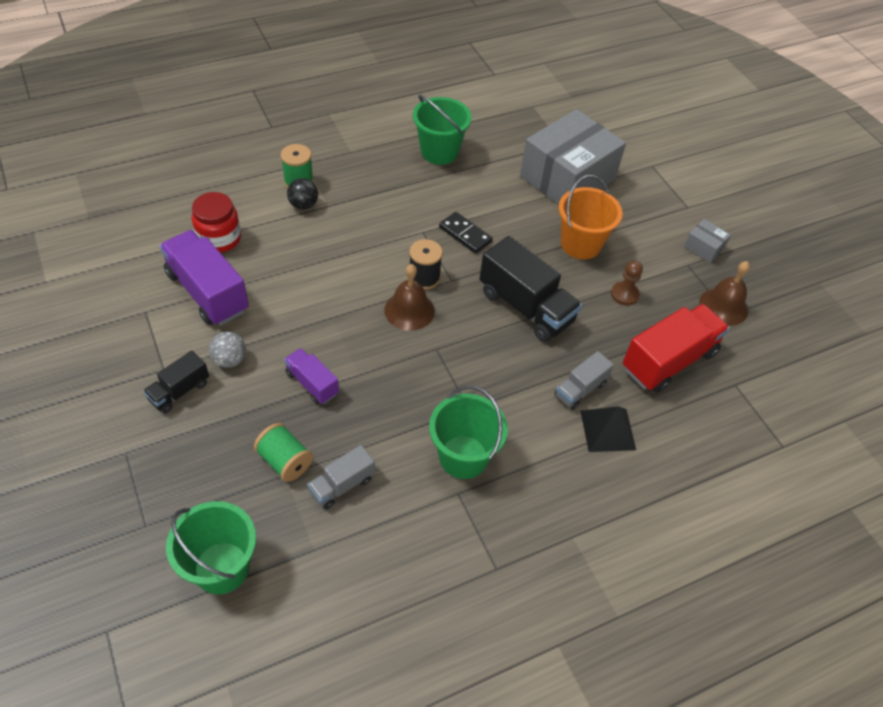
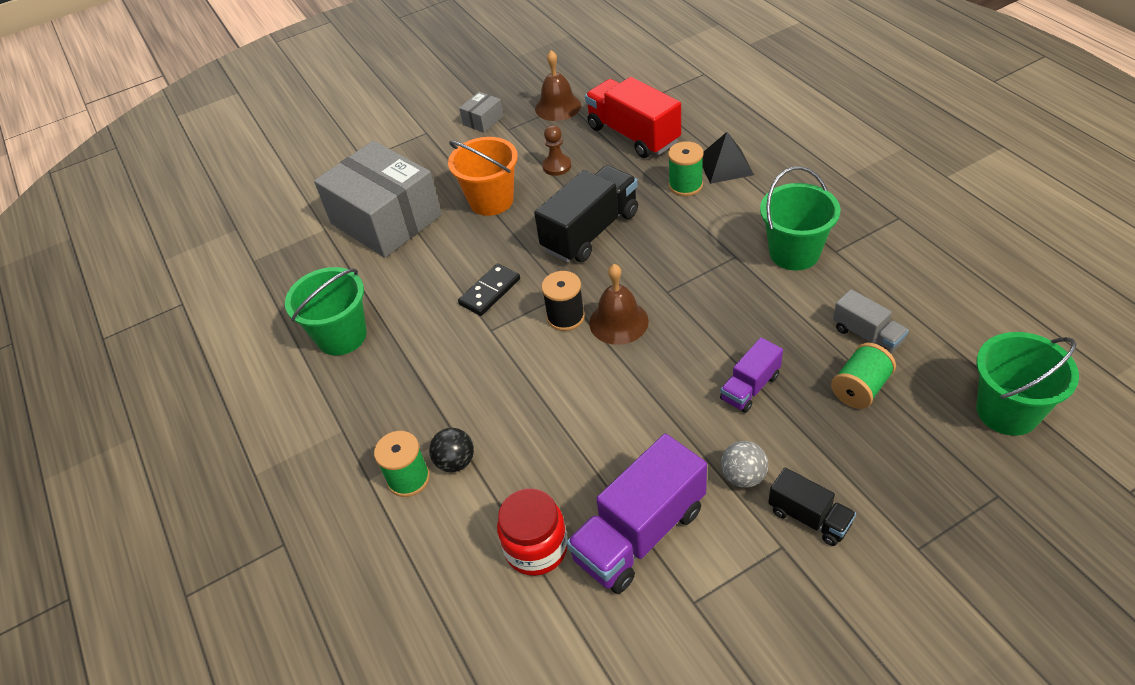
camera: 85 degrees left, 5 degrees down
(580, 389) = (685, 185): grey truck -> green spool

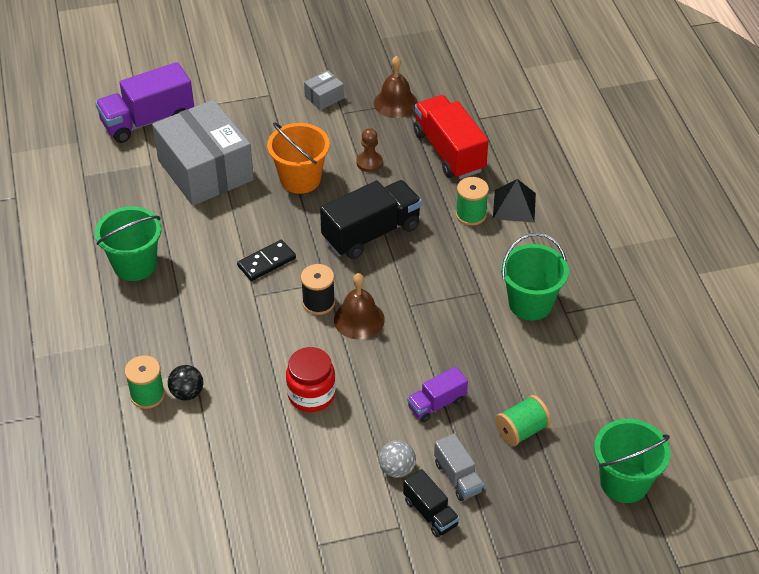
camera: 10 degrees right, 0 degrees up
(536, 548) = (222, 474): red jar -> red jar (311, 394)
(639, 533) = (301, 486): purple truck -> purple truck (148, 120)
(867, 335) = (550, 391): grey truck -> grey truck (458, 477)

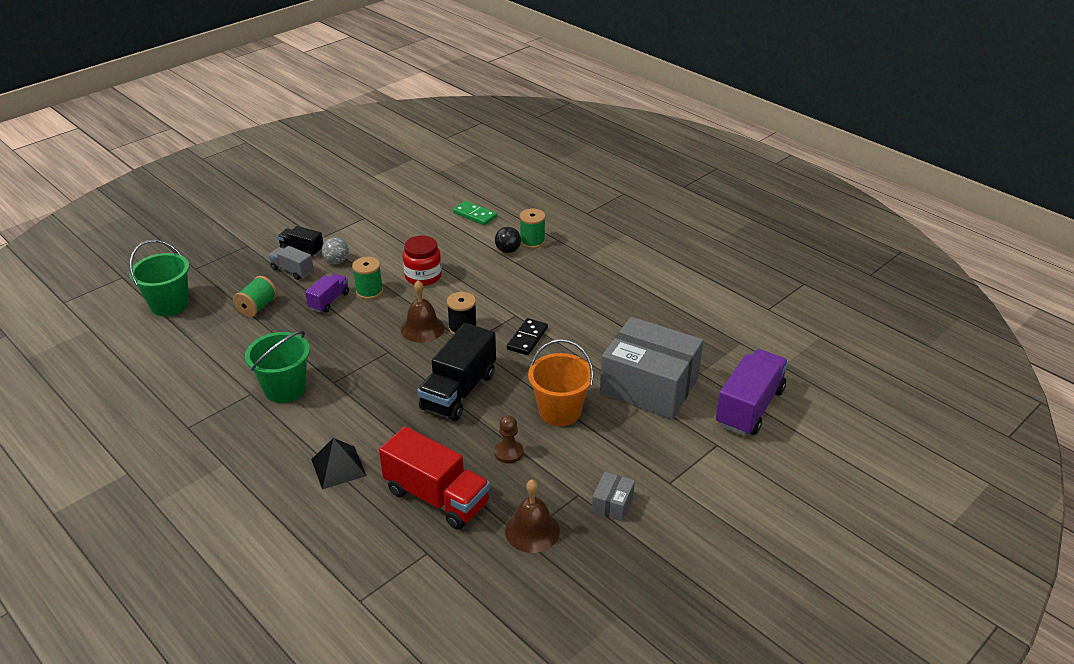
camera: 150 degrees right, 10 degrees down
(134, 265) = (624, 301): green bucket -> none
(174, 479) = (475, 215): none -> green domino
(471, 214) = (377, 442): green spool -> green spool (369, 291)

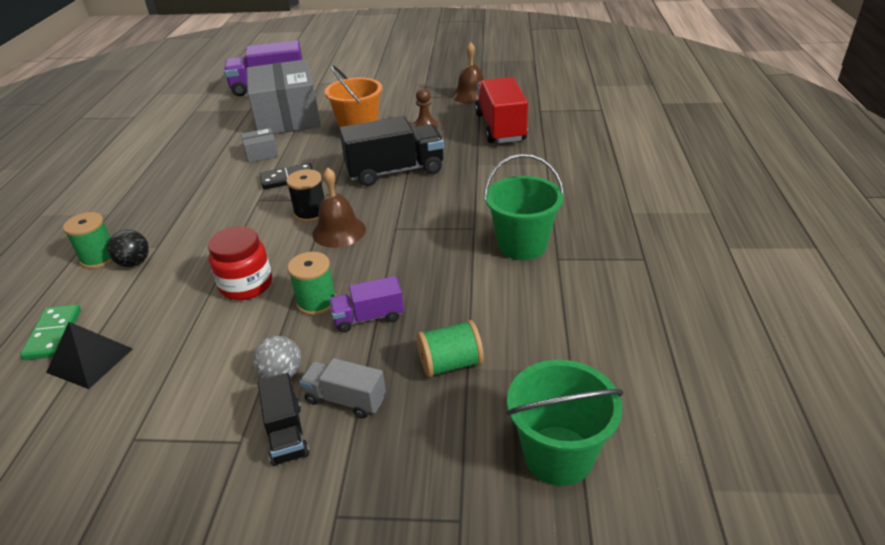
camera: 130 degrees left, 0 degrees up
(292, 270) = (345, 399): grey truck -> grey truck turned 120 degrees clockwise
(338, 467) = (543, 169): black pyramid -> black pyramid (90, 360)
(612, 504) = (414, 87): grey box -> grey box (261, 153)

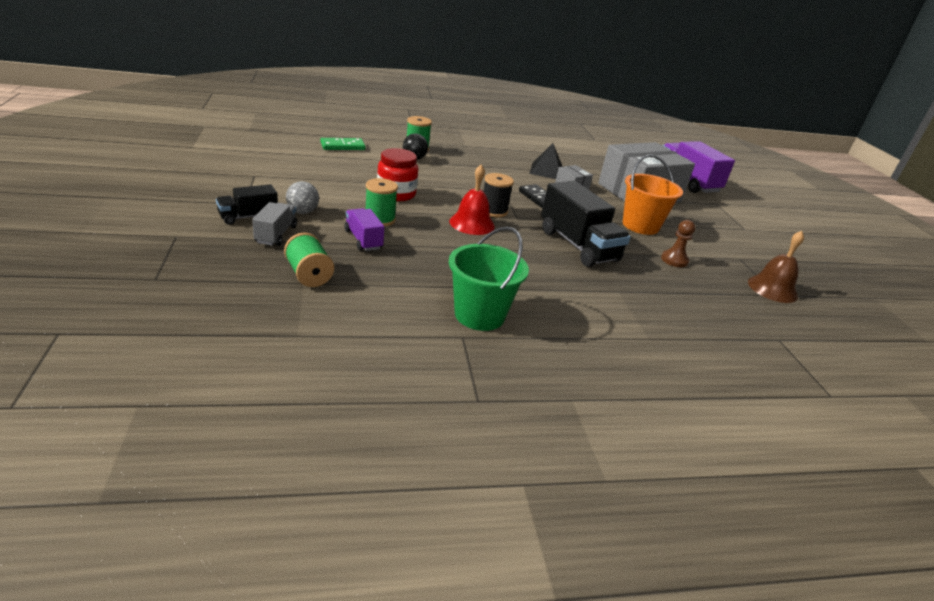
camera: 70 degrees right, 5 degrees down
(90, 360) = (320, 157): black pyramid -> black pyramid (546, 171)
(339, 231) = (472, 223): brown bell -> red bell
(500, 127) = (710, 308): red truck -> none
(558, 455) = (200, 323): green bucket -> none

